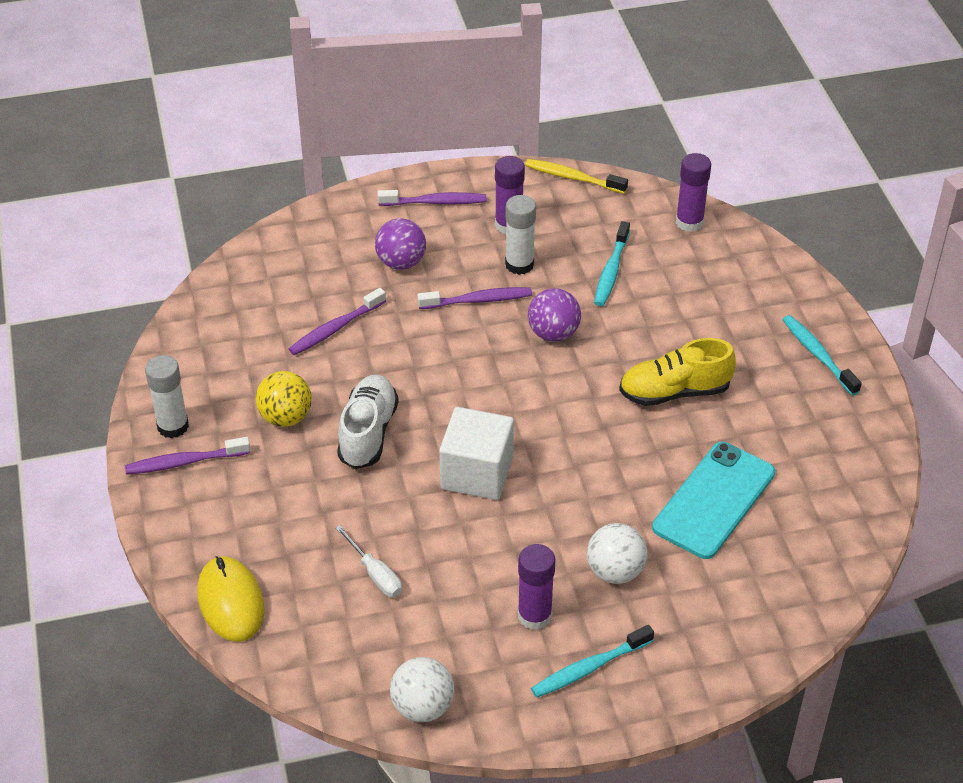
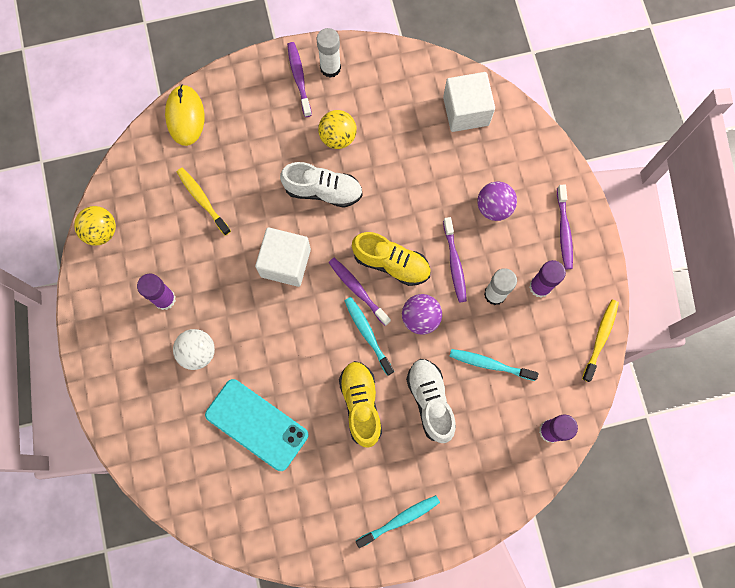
camera: 90 degrees right, 30 degrees up
(231, 602) = (185, 116): yellow mouse -> yellow mouse turned 75 degrees counterclockwise
(260, 286) = (466, 111): none -> white cube
(335, 328) = (423, 164): purple toothbrush -> purple toothbrush (357, 290)
(375, 574) = (202, 200): white screwdriver -> yellow toothbrush
(422, 707) = (101, 231): white ball -> yellow ball
(477, 361) = (391, 263): none -> yellow shoe
(589, 668) = (122, 332): turquoise toothbrush -> turquoise toothbrush (367, 334)
(663, 325) = (430, 401): none -> white shoe

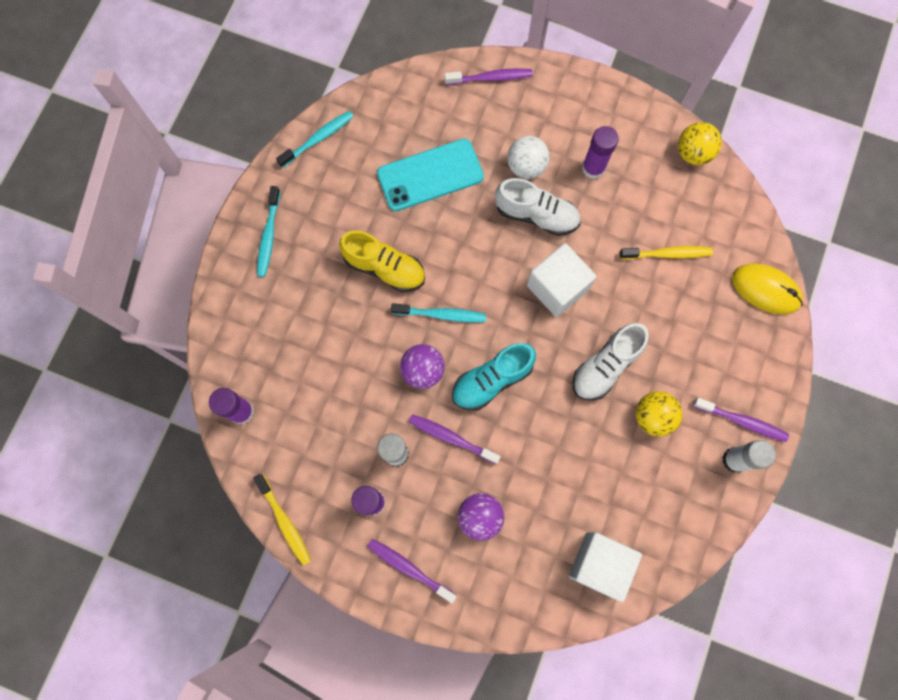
camera: 125 degrees right, 0 degrees up
(357, 290) = (488, 333): purple toothbrush -> purple toothbrush (491, 78)
(391, 263) = (492, 380): yellow shoe -> turquoise shoe
(430, 401) = (344, 327): white shoe -> white shoe (536, 215)
(490, 364) = (337, 402): turquoise toothbrush -> turquoise toothbrush (318, 139)

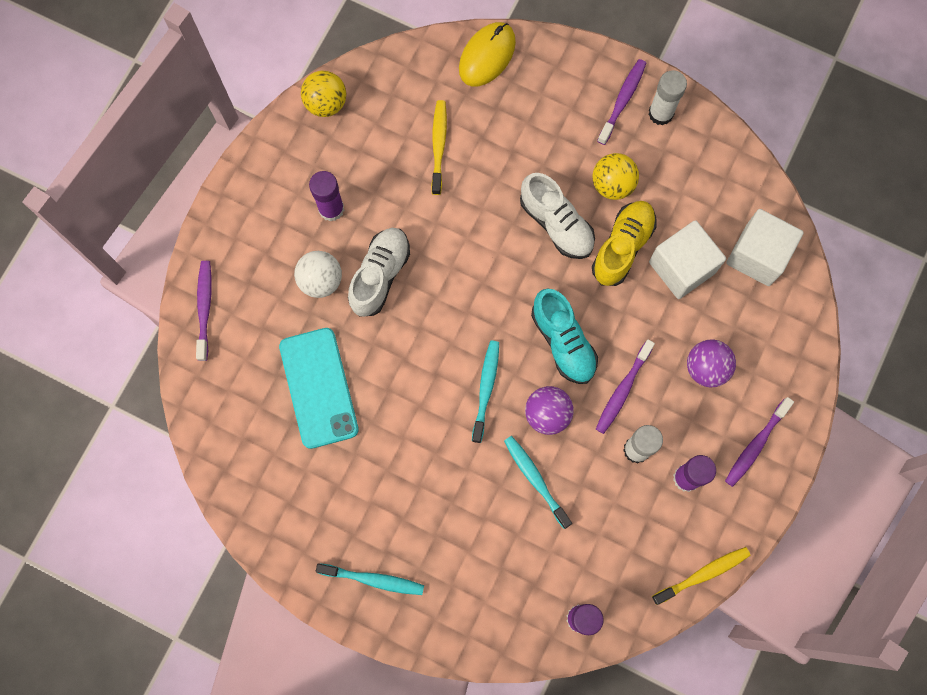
camera: 85 degrees left, 0 degrees up
(318, 139) = (256, 515): turquoise toothbrush -> turquoise toothbrush (535, 479)
(384, 268) = (426, 447): yellow shoe -> yellow shoe (622, 247)
(557, 287) = (466, 263): white cube -> white cube (682, 267)

